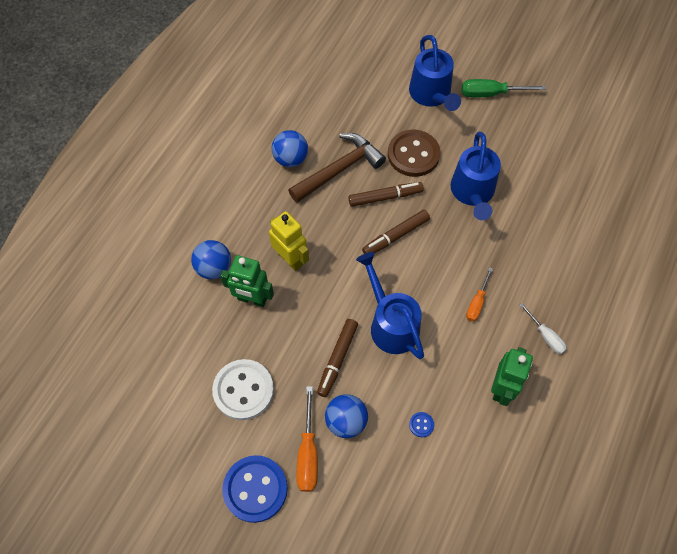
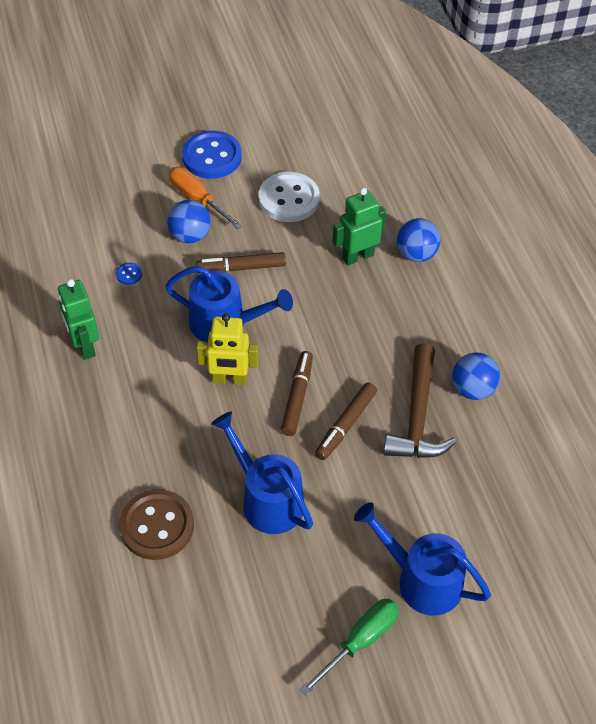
camera: 135 degrees right, 10 degrees down
(290, 259) = (365, 307): yellow robot -> yellow robot (229, 379)
(337, 359) = (241, 268): brown marker -> brown marker turned 75 degrees counterclockwise
(413, 154) = (366, 491): brown button -> brown button (157, 526)
(477, 303) = (166, 397): orange screwdriver -> none
(545, 336) = (79, 416): white screwdriver -> none

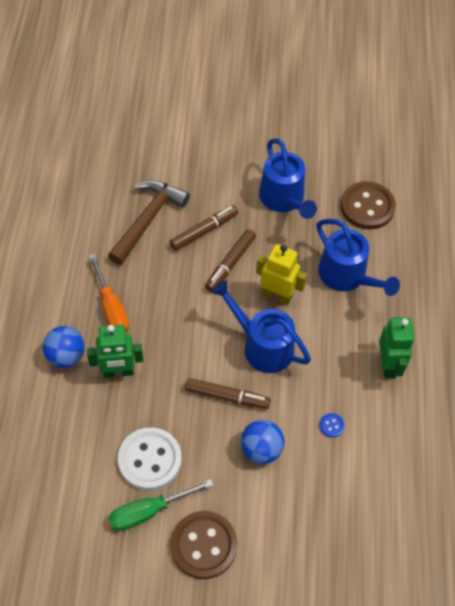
camera: 160 degrees left, 5 degrees up
(197, 199) = (239, 492): orange screwdriver -> orange screwdriver (111, 308)
(212, 157) = (204, 545): blue button -> brown button
(360, 641) = (260, 103): green screwdriver -> green screwdriver (149, 511)
(421, 579) = (205, 121): blue watering can -> blue watering can (347, 276)
(473, 389) = (95, 226): blue ball -> none

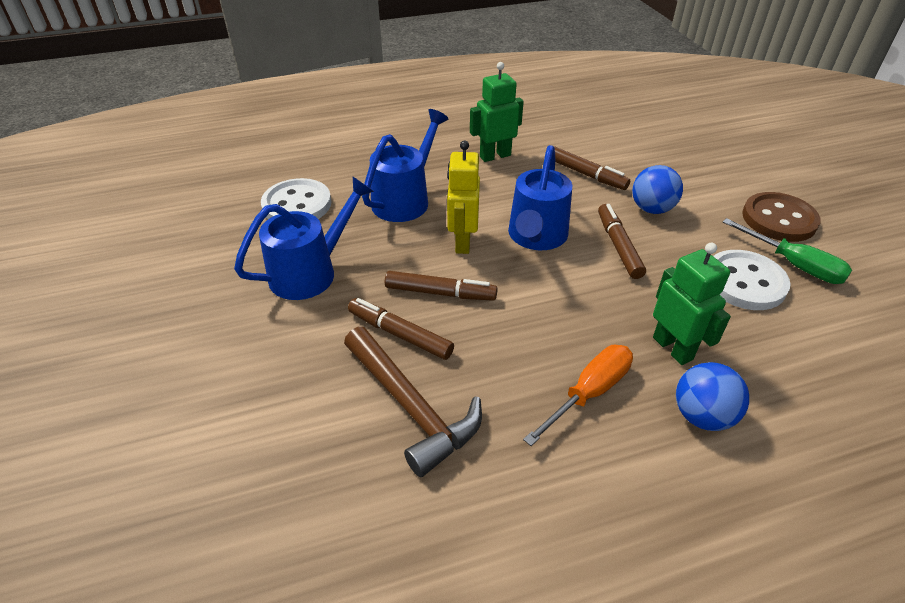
camera: 110 degrees left, 15 degrees down
(148, 220) = (411, 407): brown hammer -> brown hammer turned 135 degrees counterclockwise
(331, 425) = (586, 174): blue button -> brown marker
(367, 207) = (297, 204): brown button -> white button

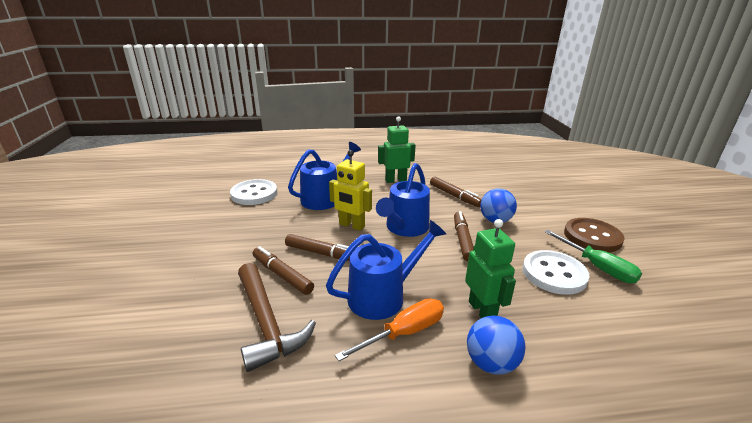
camera: 10 degrees right, 15 degrees down
(311, 272) = (242, 231): blue watering can -> blue watering can (383, 296)
(462, 242) = (351, 225): yellow robot -> yellow robot turned 75 degrees counterclockwise

